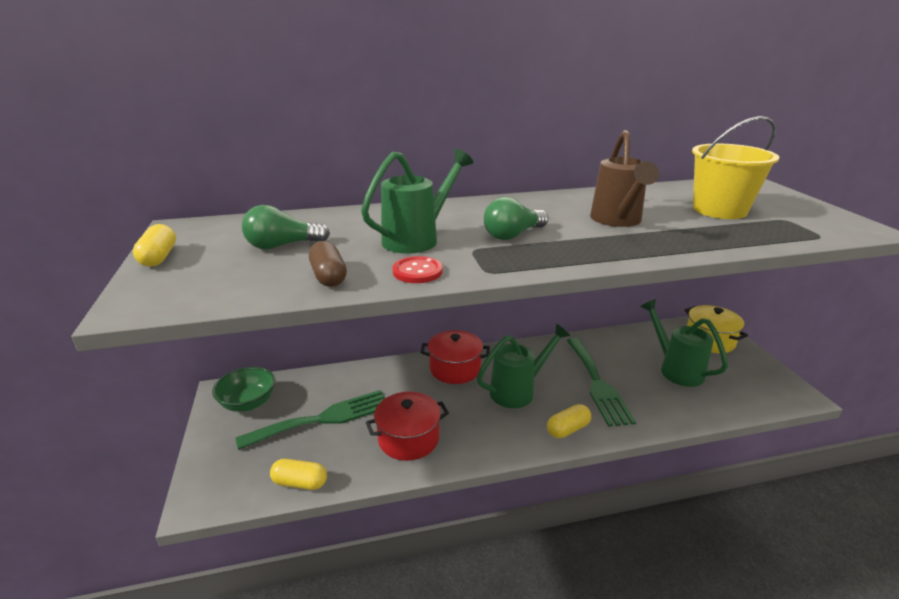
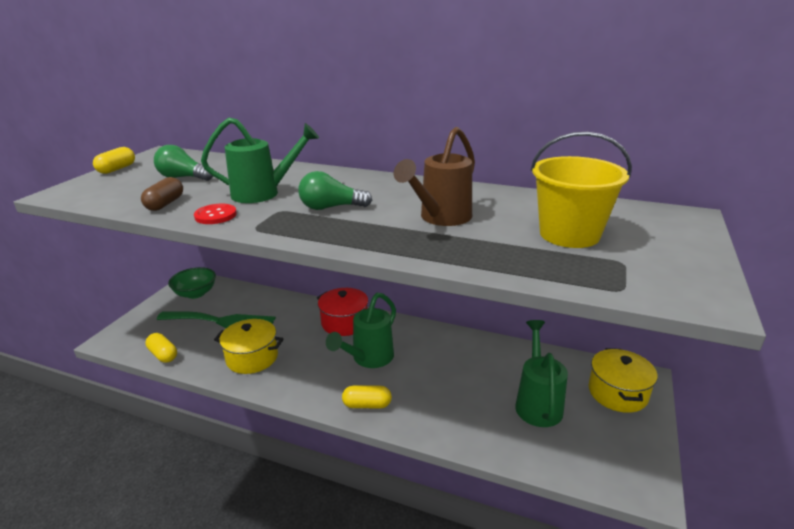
camera: 35 degrees right, 0 degrees up
(408, 439) = (252, 358): red pot -> yellow pot
(518, 391) = (369, 358): green watering can -> green watering can turned 120 degrees clockwise
(597, 383) = (442, 382): green fork -> none

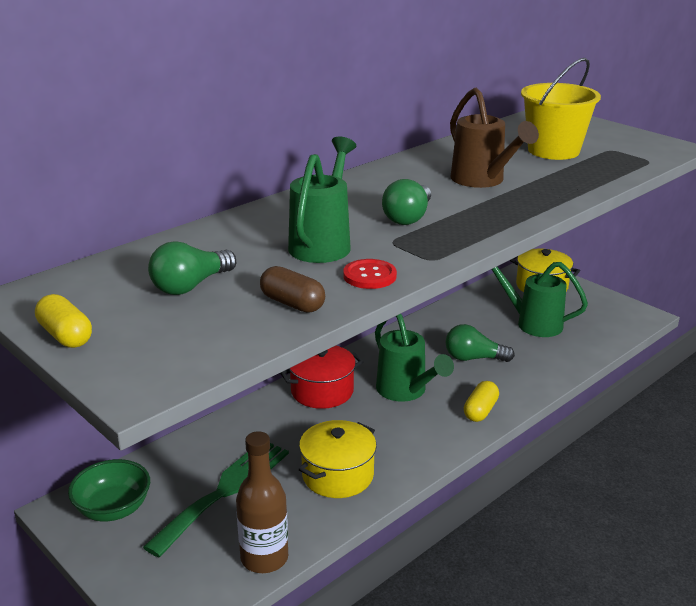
camera: 65 degrees left, 0 degrees up
(163, 355) = (264, 558): yellow capsule -> brown bottle
(444, 381) = (473, 358): none -> green light bulb

